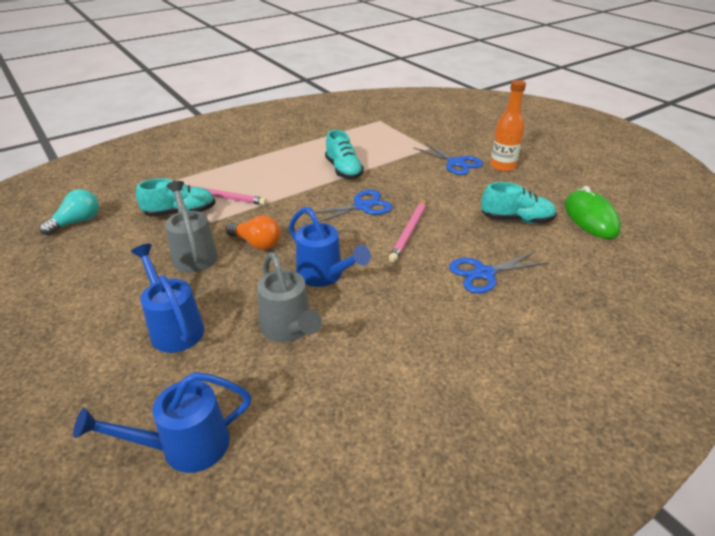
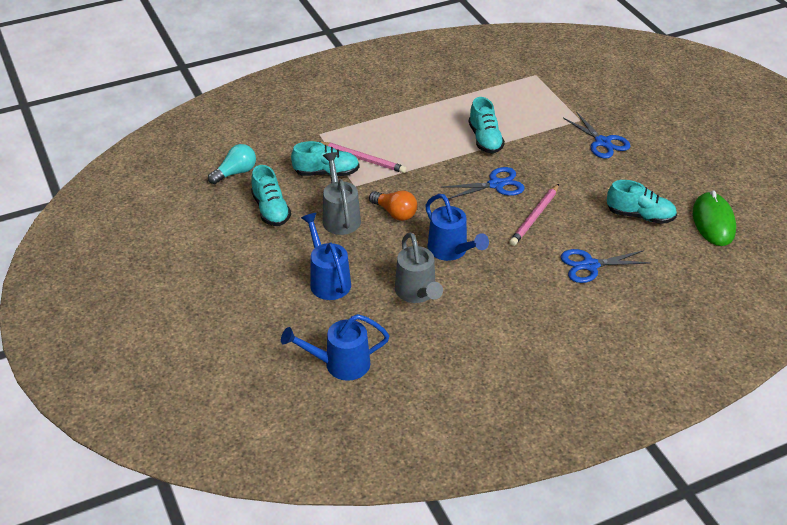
camera: 10 degrees right, 5 degrees up
(112, 255) = (271, 210): none -> turquoise shoe
(502, 166) = (650, 151): orange bottle -> none

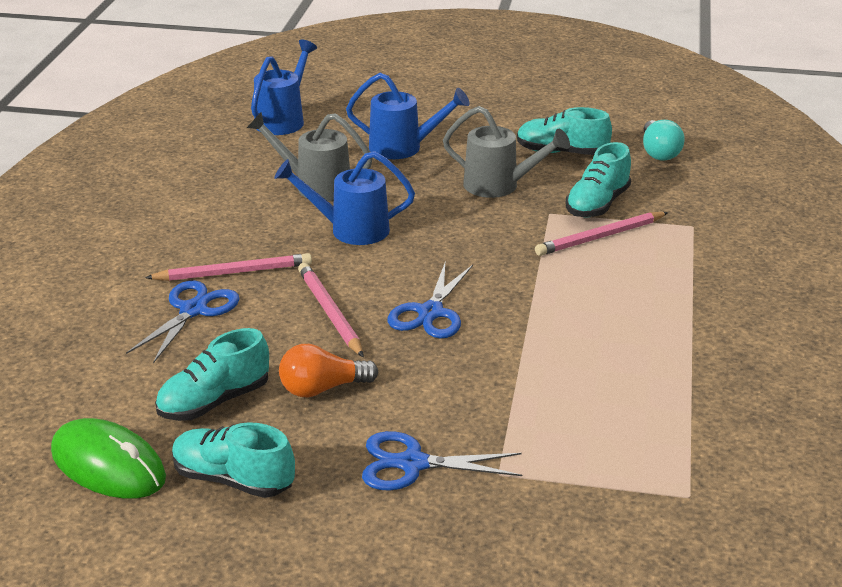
camera: 125 degrees right, 10 degrees down
(395, 213) = (464, 220): orange light bulb -> orange light bulb (322, 388)
(485, 139) = (544, 350): turquoise shoe -> turquoise shoe (233, 479)
(542, 272) = (233, 272): none -> pink pencil

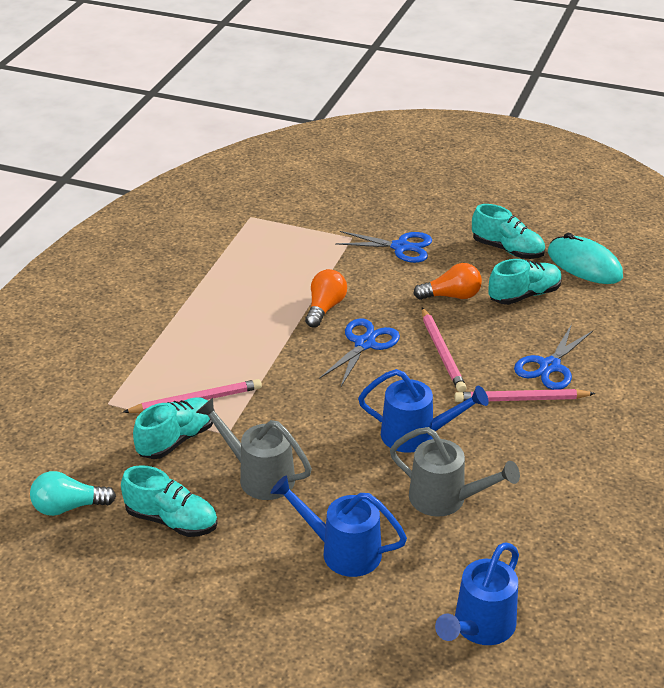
camera: 170 degrees left, 5 degrees up
(108, 465) = (584, 264): green mouse -> turquoise mouse
(498, 352) = (325, 308): none -> orange light bulb
(658, 152) = (68, 507): turquoise light bulb -> turquoise light bulb turned 105 degrees counterclockwise

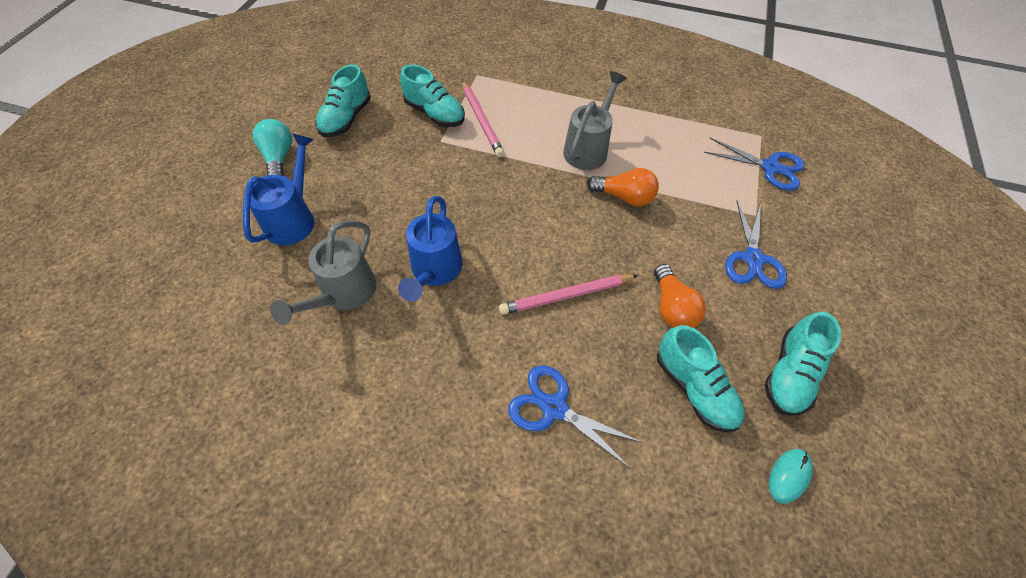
camera: 85 degrees right, 20 degrees up
(68, 507) = (367, 69): turquoise light bulb -> turquoise light bulb (279, 158)
(259, 476) = (388, 163): grey watering can -> grey watering can (588, 149)
(364, 344) = (572, 229): blue scissors -> blue scissors (770, 167)
(479, 627) = (181, 316): blue watering can -> none
(521, 399) = (492, 371): pink pencil -> none
(584, 264) = (789, 475): turquoise mouse -> turquoise mouse, size x0.51

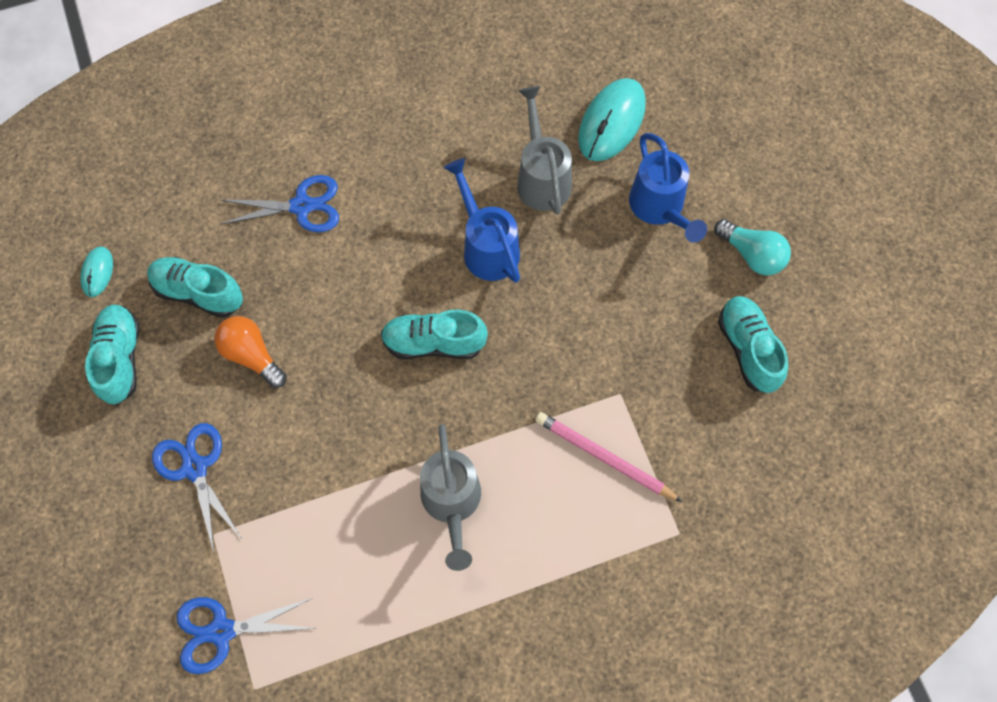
camera: 145 degrees right, 10 degrees up
(244, 301) = (611, 122): none -> turquoise mouse
(435, 114) = (664, 428): turquoise shoe -> turquoise shoe (433, 343)
(566, 296) = (354, 303): pink pencil -> none
(624, 197) = (369, 458): orange light bulb -> none

